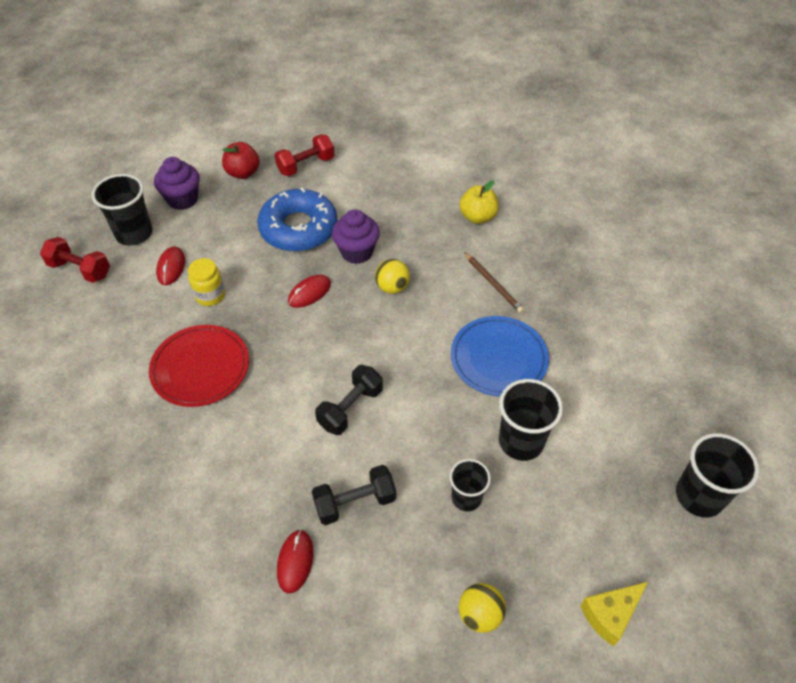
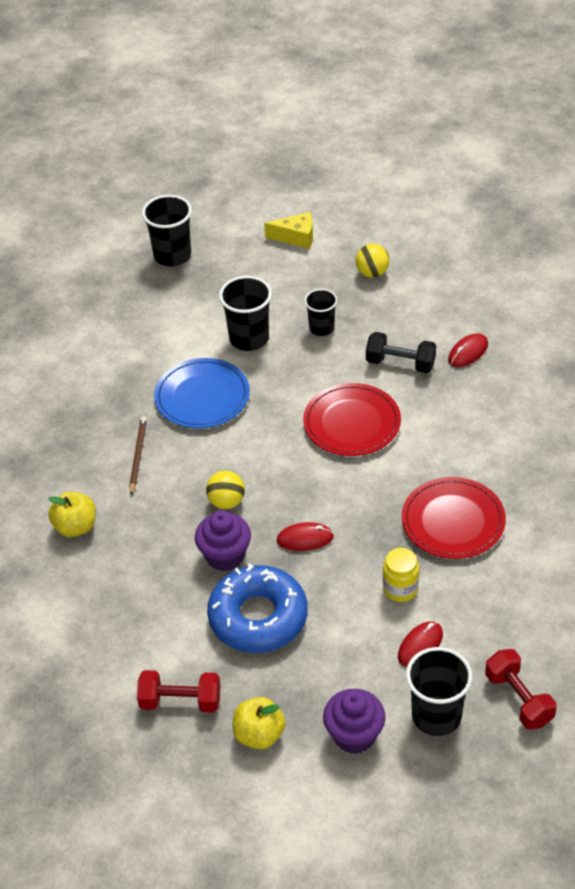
camera: 140 degrees left, 5 degrees down
(243, 173) = (259, 735): red apple -> yellow apple
(350, 408) = (352, 423): black dumbbell -> red plate

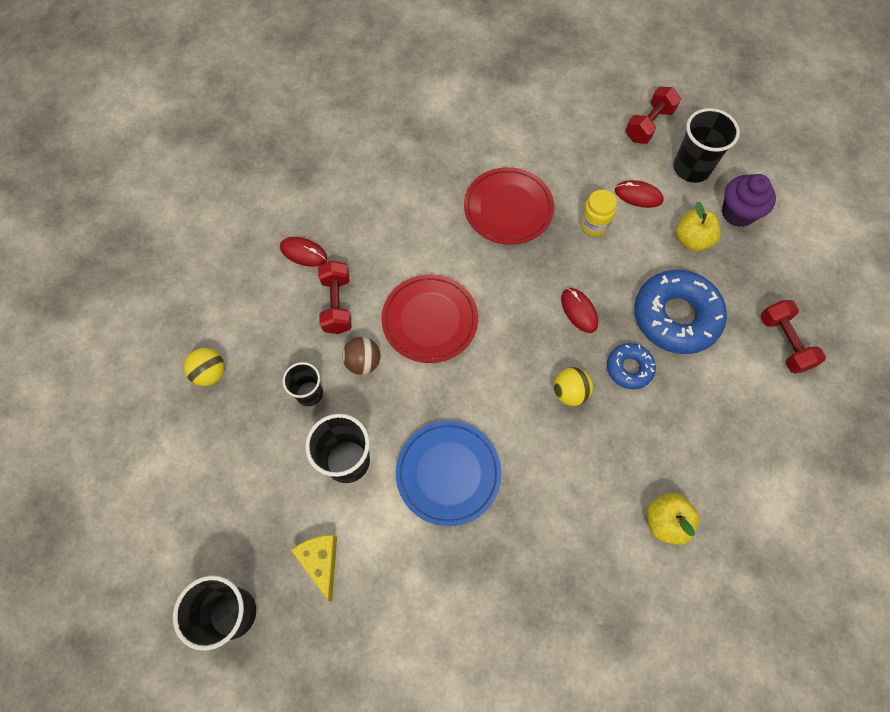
camera: 115 degrees left, 20 degrees up
(138, 456) = (552, 503): brown pencil -> none
(225, 556) = (629, 368): purple cupcake -> blue donut
(259, 735) = (776, 275): yellow apple -> yellow apple (691, 240)
(296, 237) = (167, 475): yellow cheese -> yellow cheese (321, 562)
(333, 368) = (363, 362): none -> brown ball
(400, 363) = (337, 304): black dumbbell -> red dumbbell

